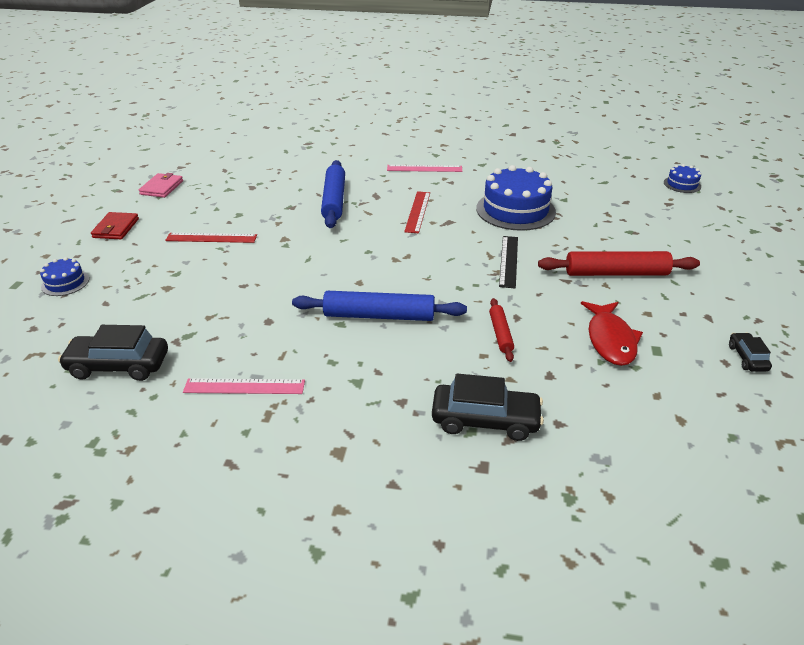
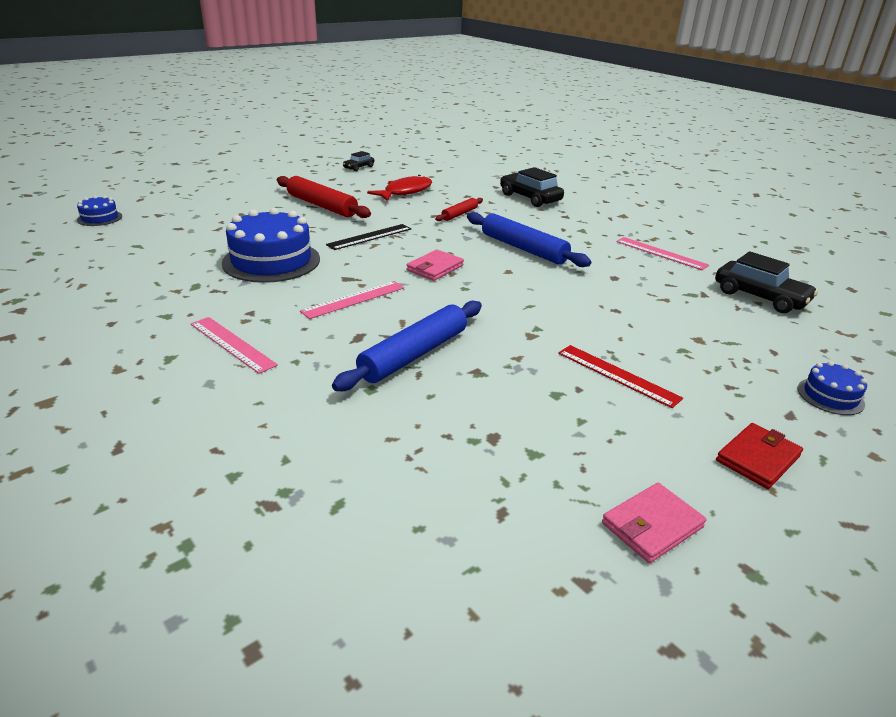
camera: 140 degrees left, 5 degrees down
(413, 257) = (435, 268): none -> pink wallet
(417, 211) = (354, 299): red ruler -> pink ruler

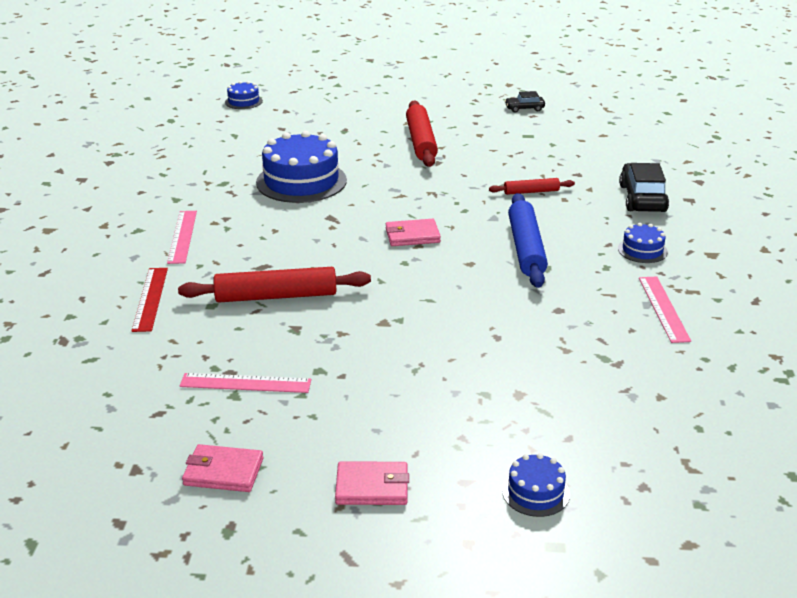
camera: 45 degrees right, 0 degrees up
(354, 299) = (306, 237): pink ruler -> pink ruler (245, 383)
(370, 237) = (410, 186): black ruler -> none
(405, 192) = (522, 150): red fish -> none
(414, 354) = (276, 296): blue rolling pin -> red rolling pin
(587, 226) = (642, 250): none -> blue cake
(617, 375) = (389, 382): red ruler -> red ruler (150, 299)
(758, 458) = (372, 487): red wallet -> pink wallet
(760, 297) = (675, 393): black car -> none

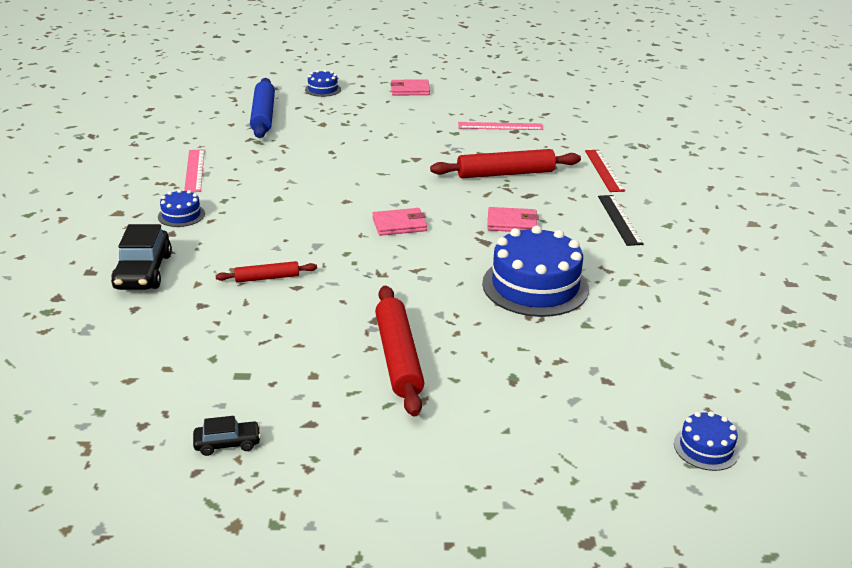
camera: 175 degrees right, 0 degrees up
(182, 236) = (619, 219): pink ruler -> black ruler
(223, 472) = (492, 94): pink wallet -> pink wallet (512, 223)
(526, 248) = (291, 215): blue rolling pin -> blue rolling pin (263, 116)

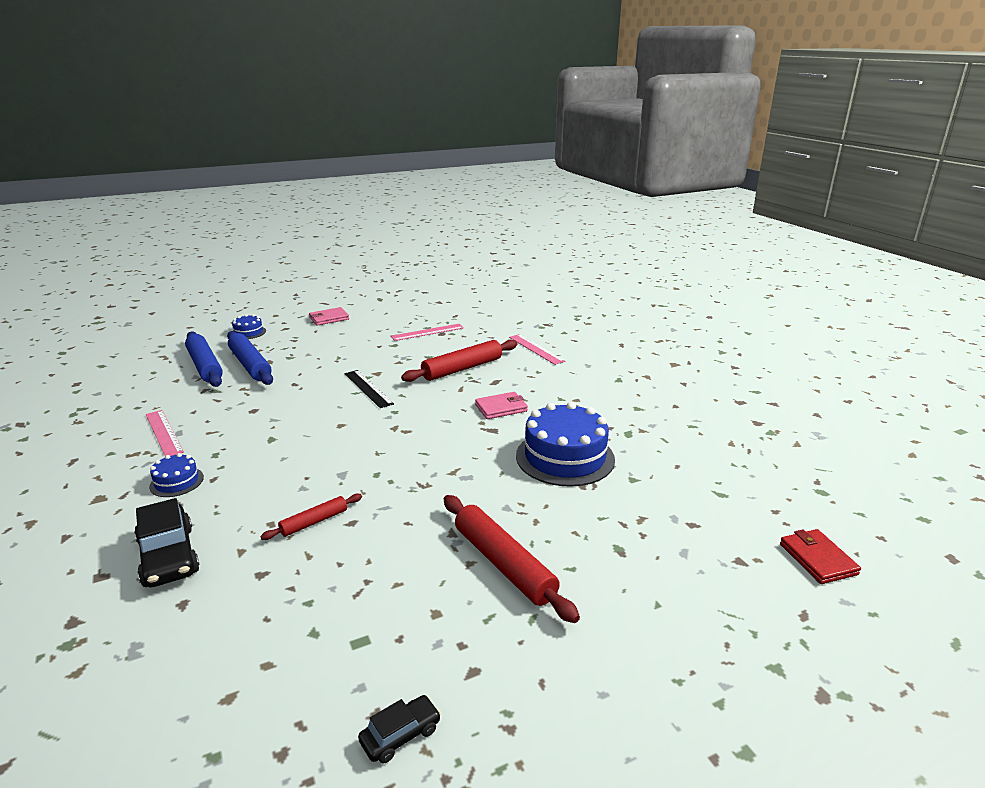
camera: 25 degrees left, 5 degrees down
(304, 123) = (250, 365): none -> blue rolling pin
(399, 225) = (406, 434): pink wallet -> none
(604, 170) = (536, 349): red ruler -> pink ruler
(619, 219) = (581, 384): black ruler -> black ruler (368, 388)
(706, 448) = (817, 559): blue cake -> red wallet

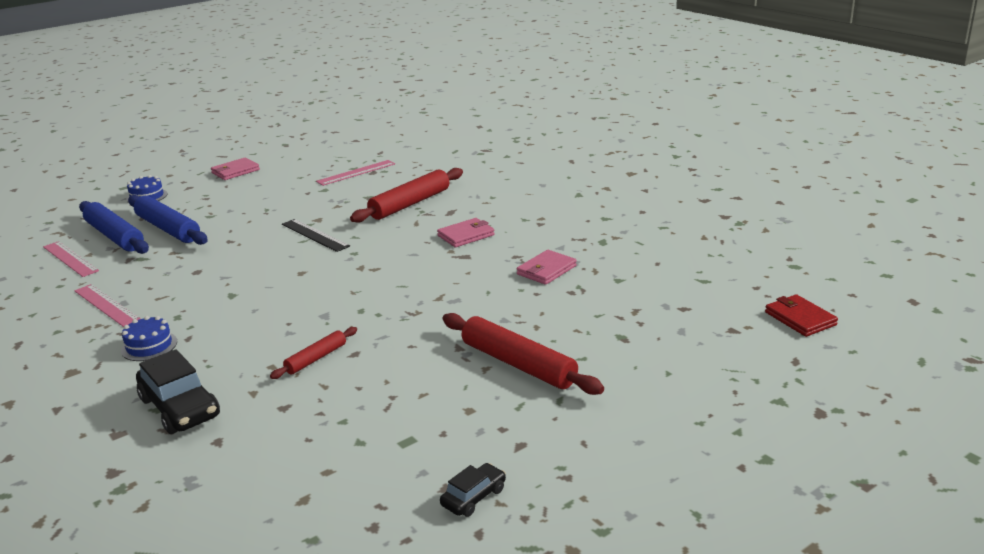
camera: 10 degrees left, 0 degrees up
(536, 349) = (482, 175): pink ruler -> pink ruler (70, 259)
(565, 457) = (546, 270): blue cake -> pink wallet

